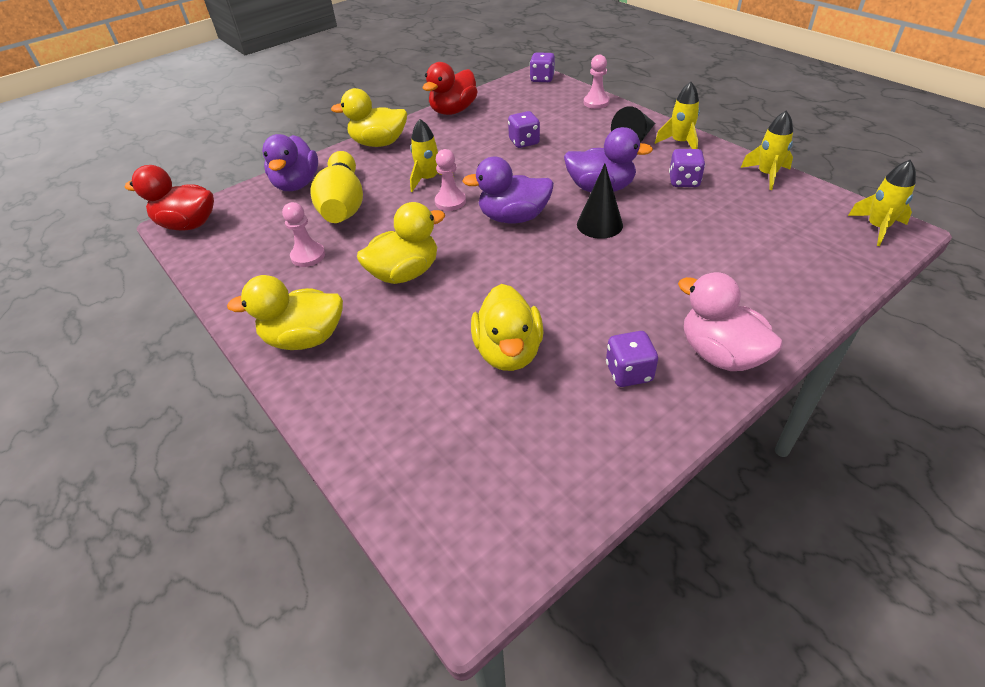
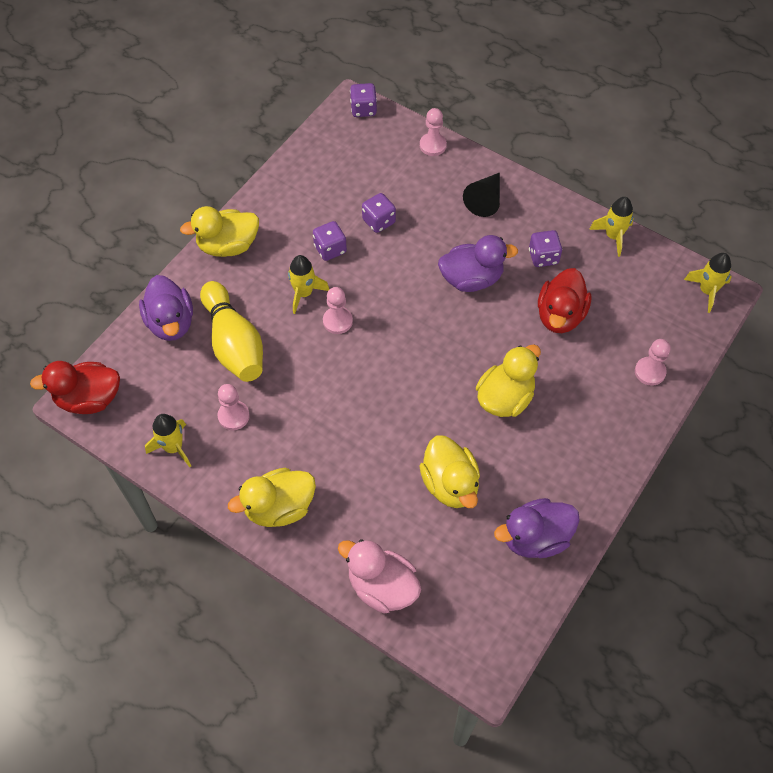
camera: 20 degrees left, 15 degrees up
(405, 273) = (333, 419): yellow duck -> yellow duck (505, 398)
(453, 111) = (286, 179): red duck -> red duck (560, 315)
(513, 218) = (404, 332): purple duck -> purple duck (535, 538)
(599, 224) = (483, 327): black cone -> none
(629, 372) = (545, 483): purple dice -> purple dice (330, 249)
(680, 143) = (529, 200): yellow rocket -> yellow rocket (173, 447)
(720, 354) = (606, 451): pink duck -> pink duck (382, 586)
(793, 287) = (650, 372): none -> pink pawn

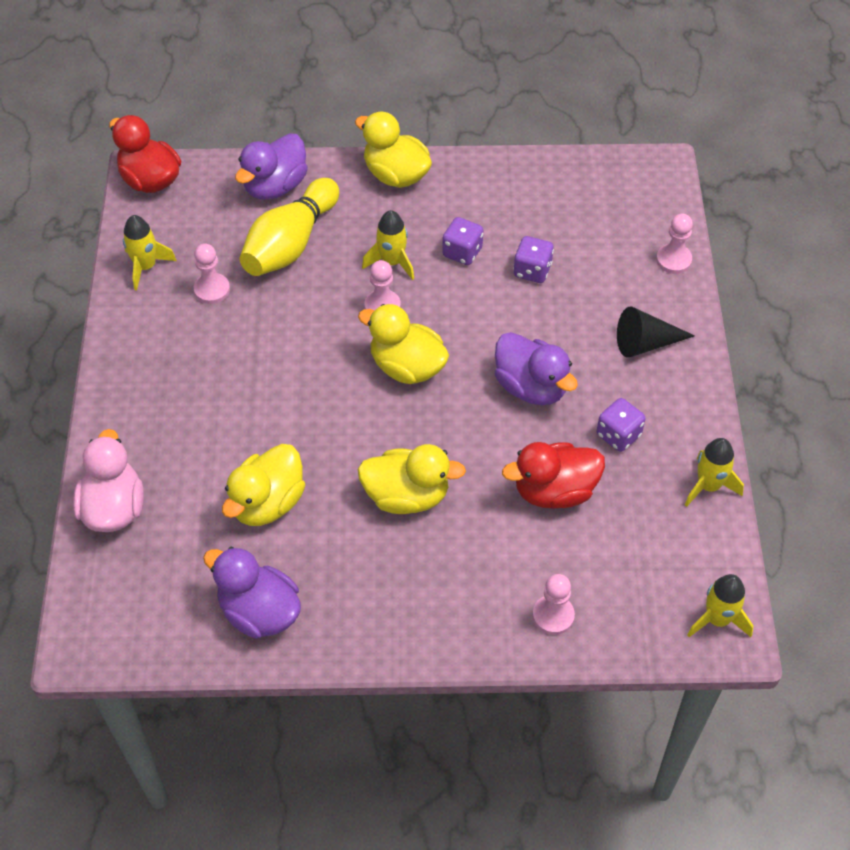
camera: 55 degrees right, 5 degrees down
(279, 507) = (141, 380): yellow duck -> yellow duck (407, 367)
(363, 109) = (662, 179): purple dice -> none

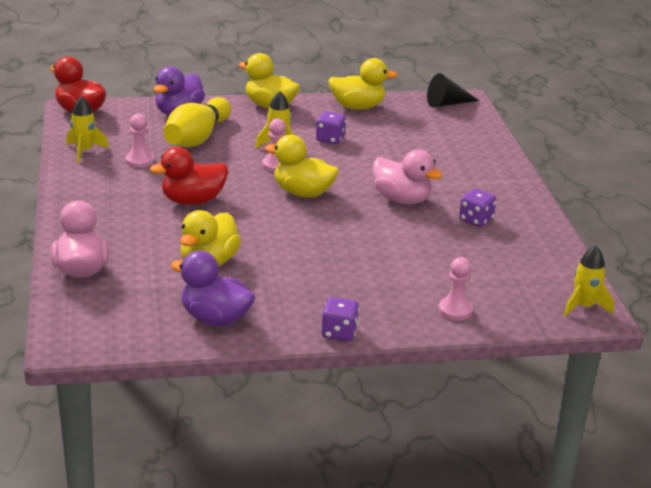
camera: 10 degrees left, 25 degrees down
(407, 496) = (320, 255): yellow duck -> yellow duck (357, 107)
(531, 387) = (402, 199): purple duck -> pink duck
(532, 271) = (385, 146): purple dice -> purple dice (339, 333)
(554, 491) = (436, 248): red duck -> red duck (193, 201)
(645, 343) = (481, 177): black cone -> black cone (447, 104)
(673, 260) = (488, 139): pink pawn -> none
(708, 486) = (552, 242): yellow rocket -> none

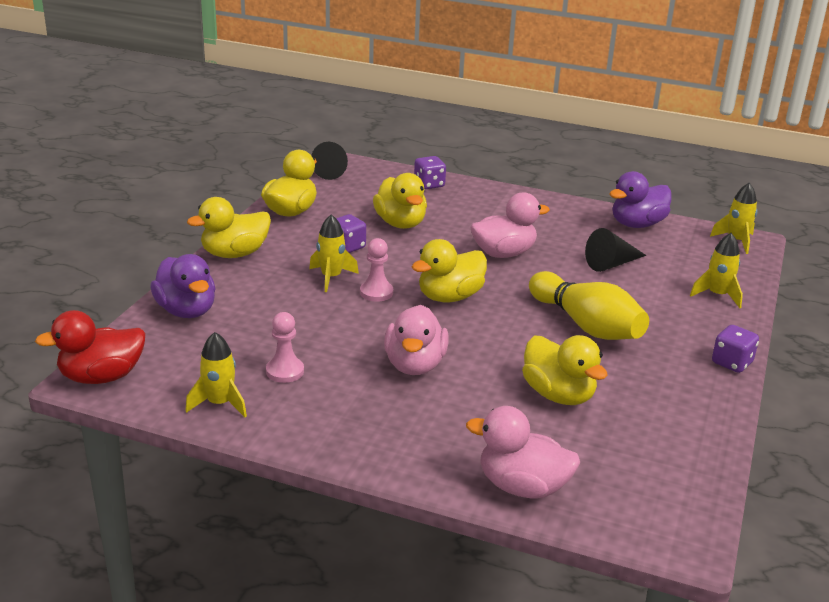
camera: 60 degrees left, 0 degrees up
(193, 201) = (415, 365): red duck -> pink duck
(197, 138) = (266, 318): yellow bowling pin -> yellow bowling pin (586, 325)
(215, 319) = (675, 424): purple duck -> purple duck (637, 224)
(395, 149) = (400, 223): none -> yellow duck
(447, 250) = (611, 264): none -> black cone
(455, 310) = (717, 295): pink pawn -> yellow rocket
(476, 220) = (567, 234): purple dice -> purple dice (429, 185)

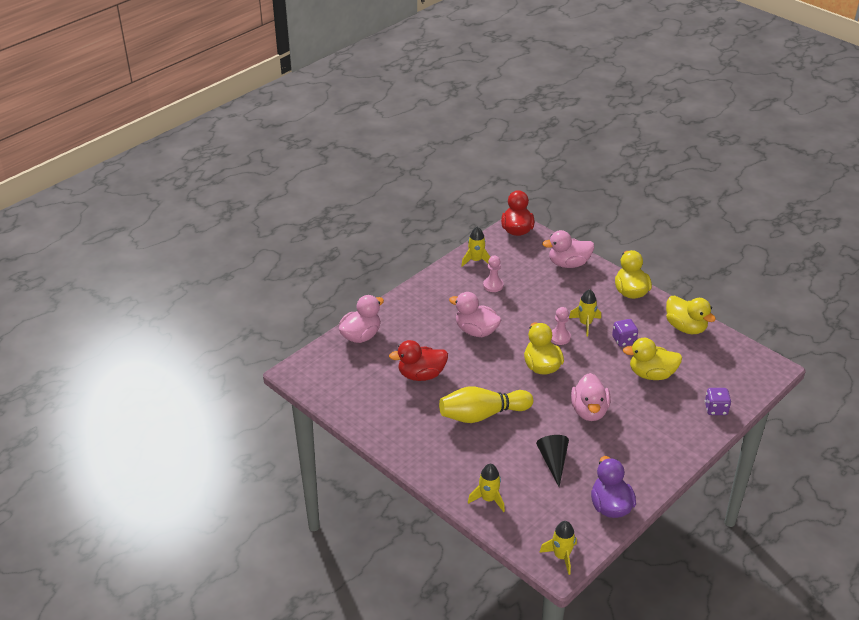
camera: 115 degrees right, 10 degrees up
(186, 311) = (568, 264): purple duck -> pink duck
(332, 171) = (753, 363): black cone -> none
(558, 395) = (421, 375): yellow duck -> red duck
(732, 363) = (411, 463): purple dice -> none

